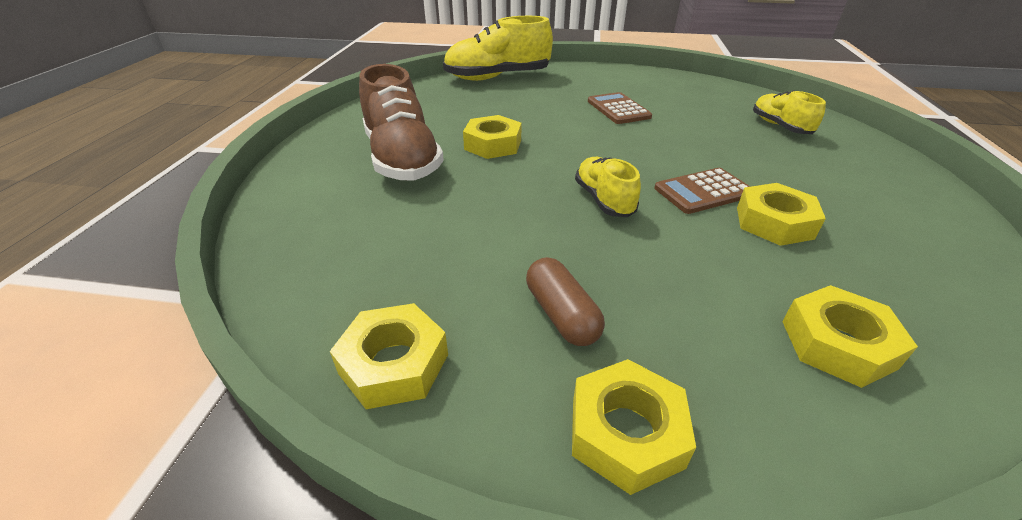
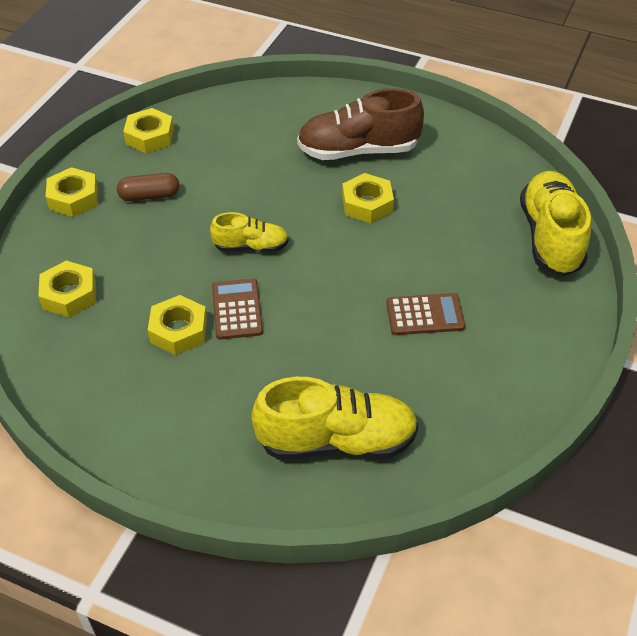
camera: 105 degrees right, 10 degrees up
(780, 126) = (336, 441): yellow shoe -> yellow shoe, size x1.78

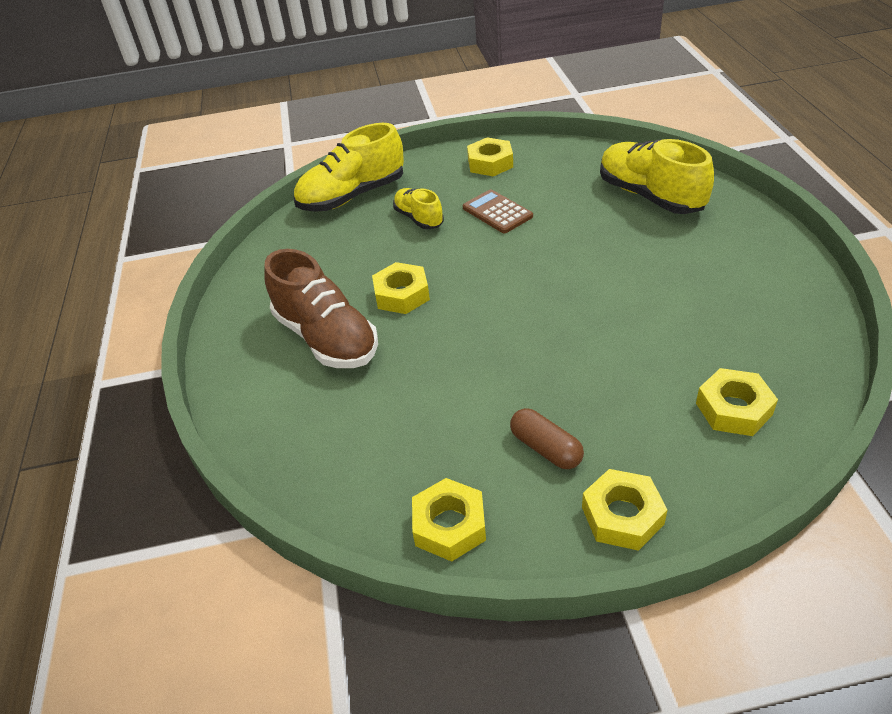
camera: 120 degrees left, 5 degrees down
(178, 330) = (670, 314): yellow nut -> yellow nut (490, 163)
(237, 309) = (607, 297): brown calculator -> none
(251, 246) = (531, 331): yellow shoe -> yellow shoe (419, 218)

